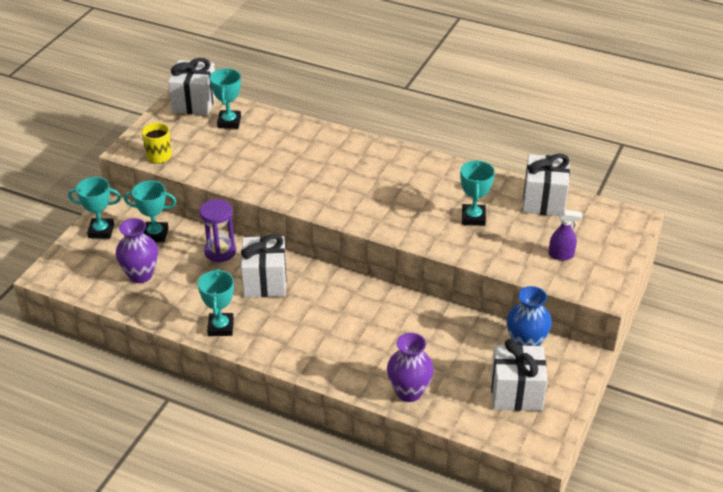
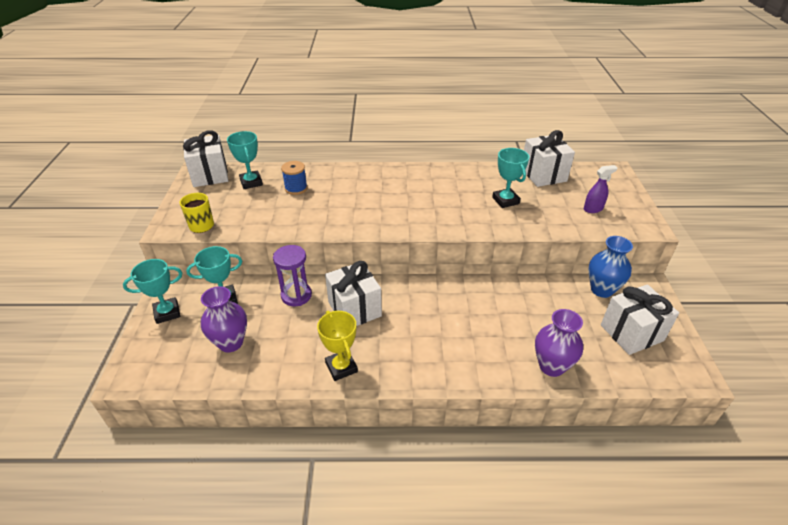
camera: 25 degrees left, 0 degrees up
(220, 327) = (341, 367): turquoise trophy -> yellow trophy
(268, 141) = (296, 188): none -> blue spool

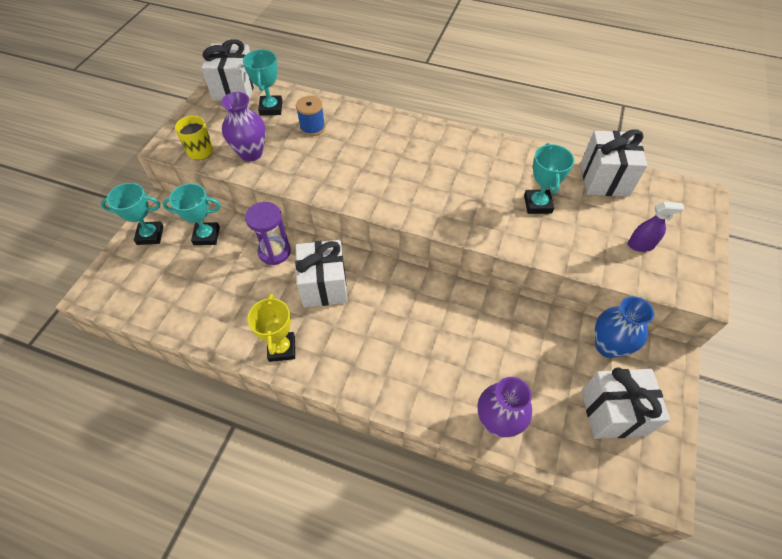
camera: 20 degrees right, 15 degrees up
(231, 343) = (192, 287): purple vase -> purple vase (251, 153)

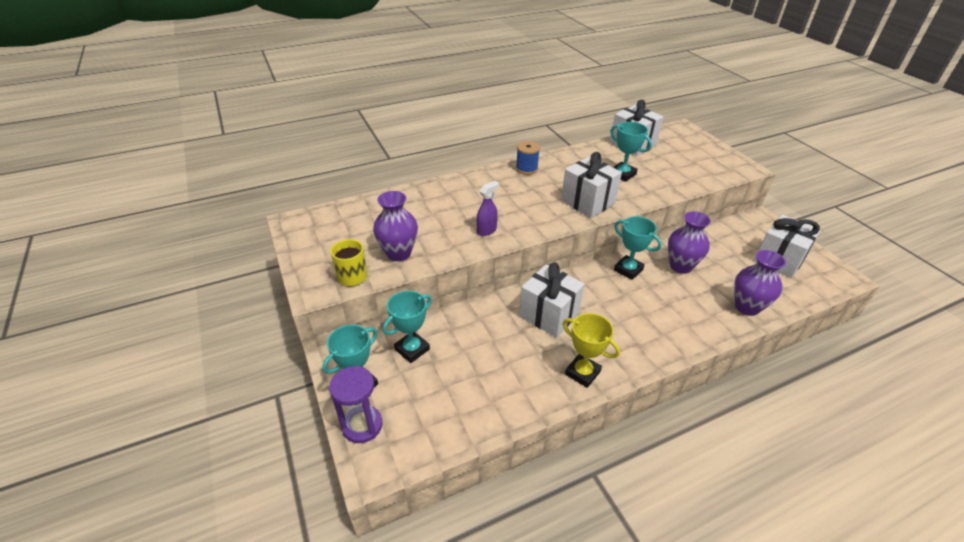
camera: 45 degrees left, 15 degrees down
(235, 88) = (312, 222): white gift -> white gift (588, 202)
(271, 108) = (366, 218): turquoise trophy -> turquoise trophy (628, 270)
(274, 252) = (483, 321): purple hourglass -> purple hourglass (362, 425)
(312, 127) = (420, 212): blue spool -> blue spool (526, 169)
(496, 335) = (680, 266): none -> purple vase
(608, 346) = (731, 232): blue vase -> none
(641, 245) = (695, 164): purple spray bottle -> purple spray bottle (486, 230)

